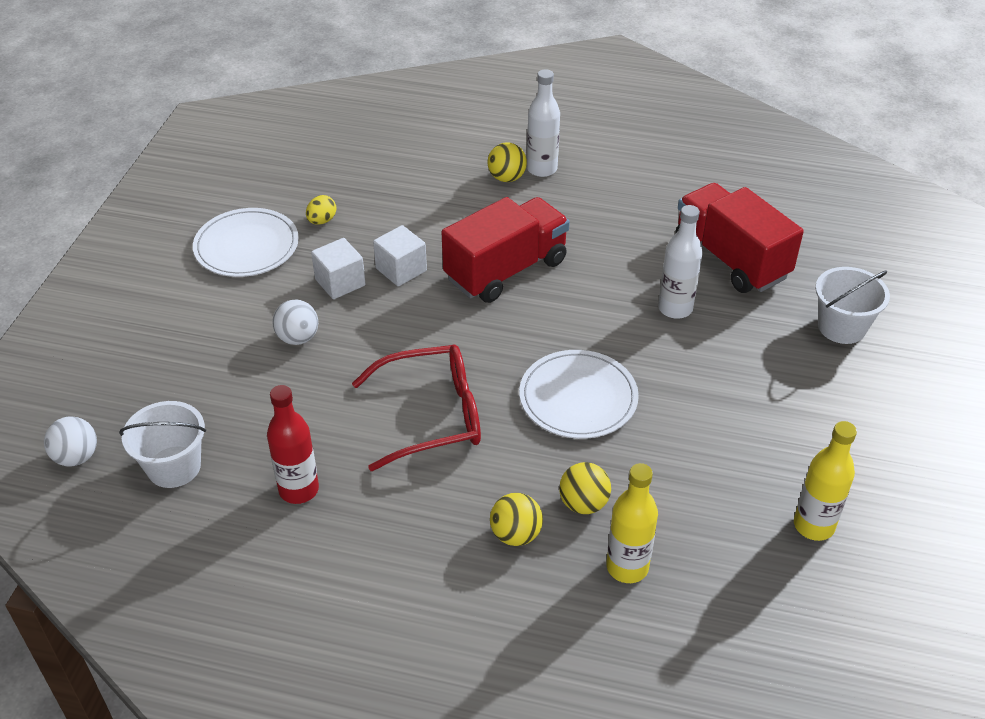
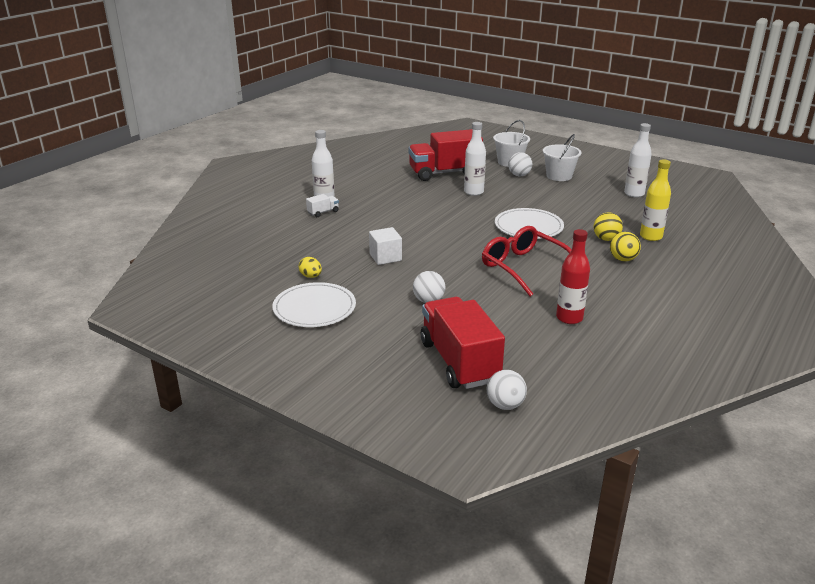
camera: 70 degrees left, 15 degrees down
(174, 467) = (532, 362): white bucket -> white bucket (559, 176)
(340, 282) = (382, 279): white cube -> none
(432, 416) = (524, 267): red glasses -> red glasses turned 45 degrees counterclockwise
(506, 270) = (410, 227): red truck -> red truck (459, 362)
(507, 178) = (323, 212): yellow ball -> white truck
(788, 350) = (519, 175): none -> white ball
(813, 525) = (634, 194): yellow bottle -> white bottle

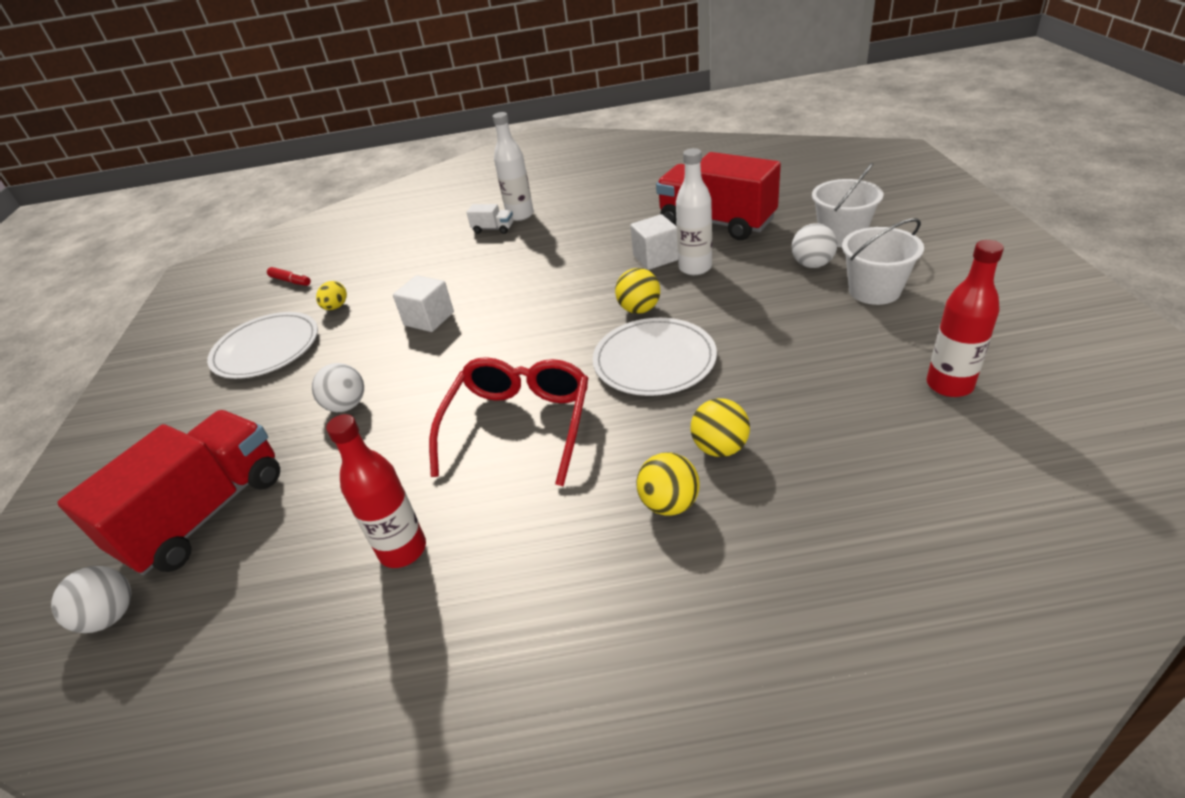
camera: 55 degrees right, 10 degrees up
(238, 280) = (290, 281): none -> red marker
(446, 194) = (656, 257): none -> white cube
(483, 214) = (639, 309): none -> yellow ball
(634, 194) = (949, 385): white bottle -> red bottle
(651, 237) = (805, 491): yellow bottle -> none

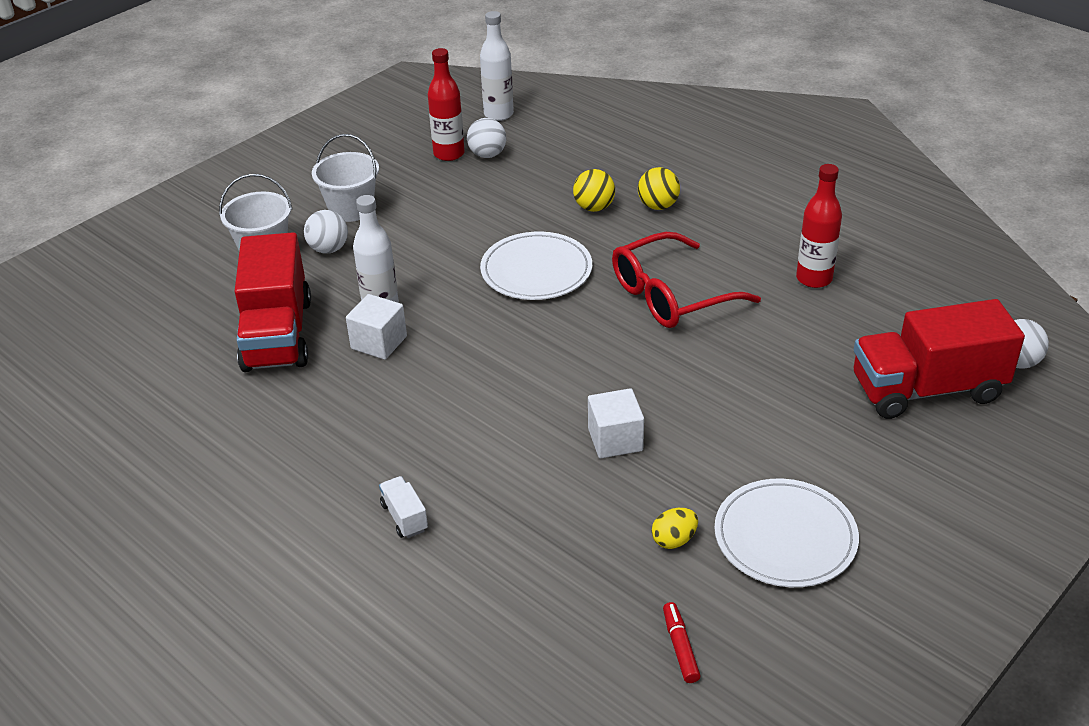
camera: 135 degrees left, 0 degrees up
(346, 405) = (765, 402): white ball -> white ball (487, 155)
(520, 215) = (352, 514): white bottle -> white bottle (498, 114)
(639, 309) = (476, 310): yellow ball -> none

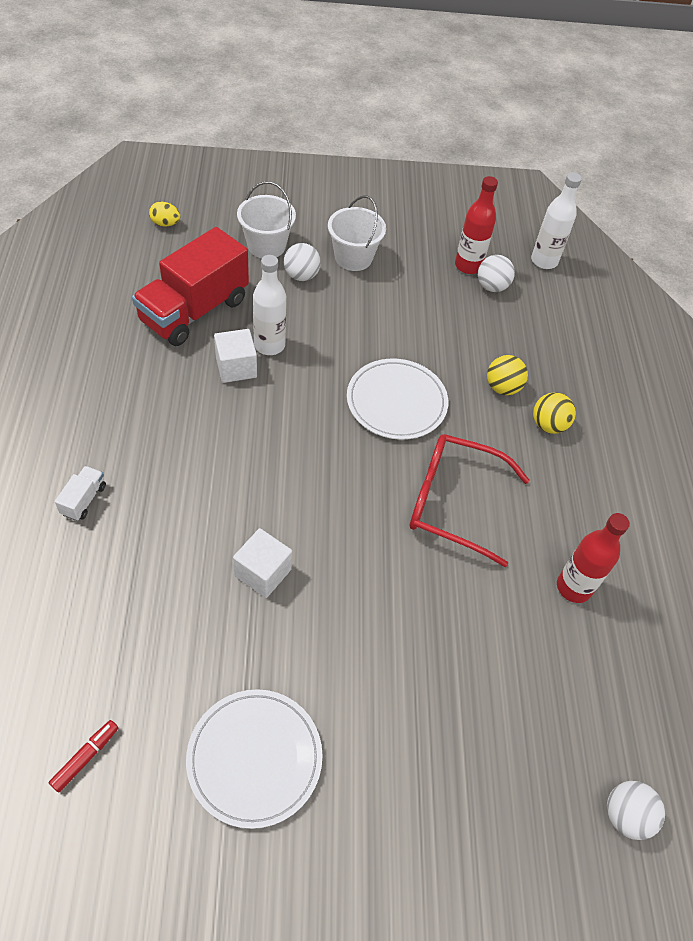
camera: 40 degrees right, 15 degrees up
(674, 540) = (190, 681): yellow egg -> yellow egg (165, 224)
(927, 389) = (520, 760): red truck -> none

